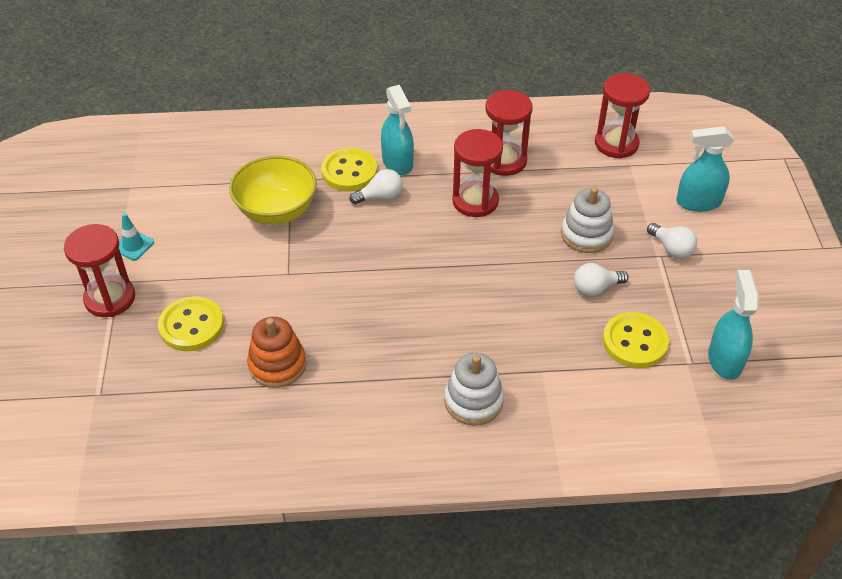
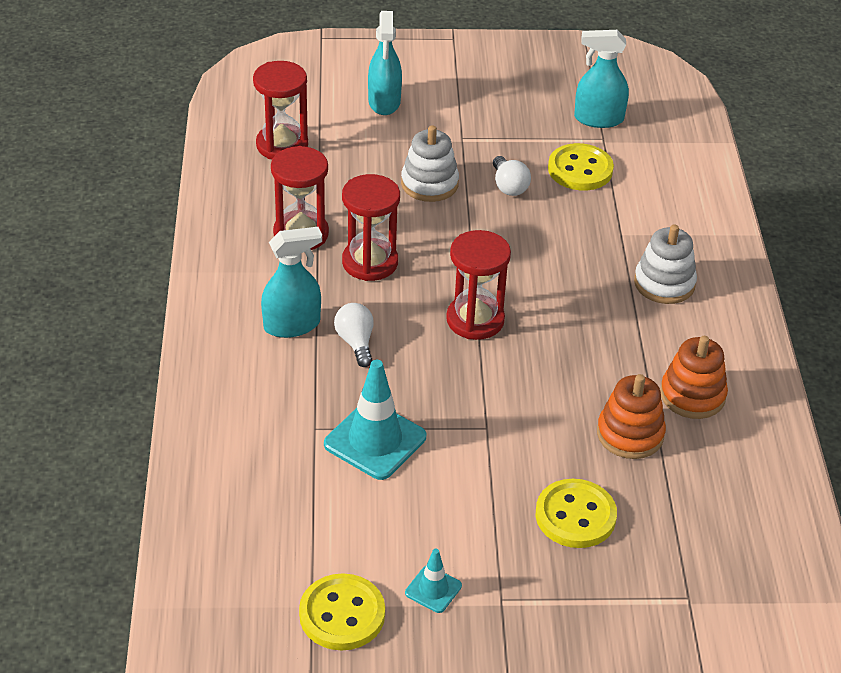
camera: 90 degrees left, 5 degrees down
(110, 298) = (532, 605): red hourglass -> red hourglass (475, 320)
(276, 211) = (375, 440): yellow bowl -> turquoise traffic cone
(323, 413) = (692, 395): none -> orange stacking toy
(349, 171) = (305, 370): yellow button -> yellow button (342, 614)
(671, 249) = (453, 129): white light bulb -> none

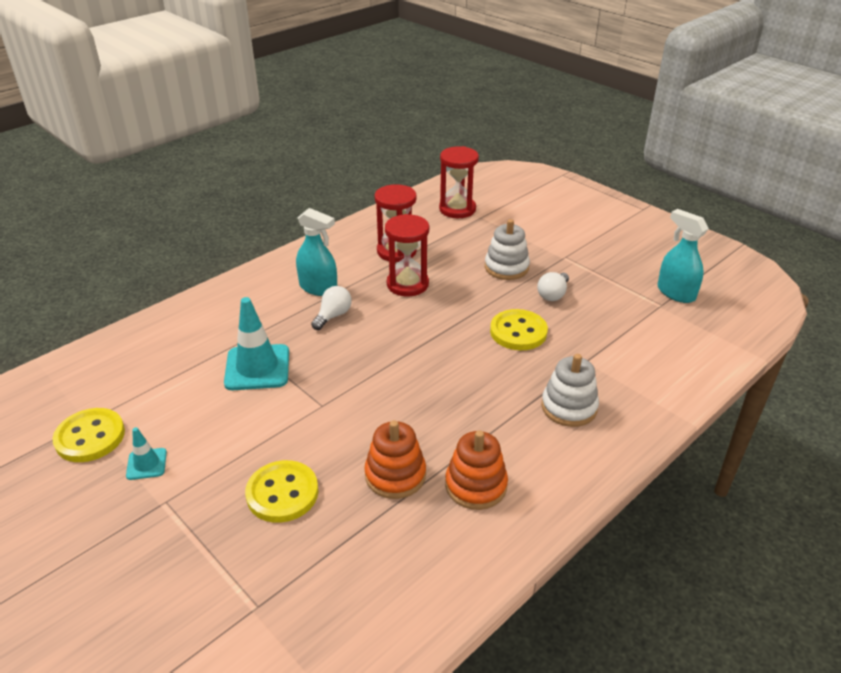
camera: 50 degrees right, 5 degrees down
(384, 102) = (547, 218): turquoise spray bottle -> none
(475, 320) = (414, 347): red hourglass -> none
(580, 170) = (616, 312): yellow button -> yellow button (518, 332)

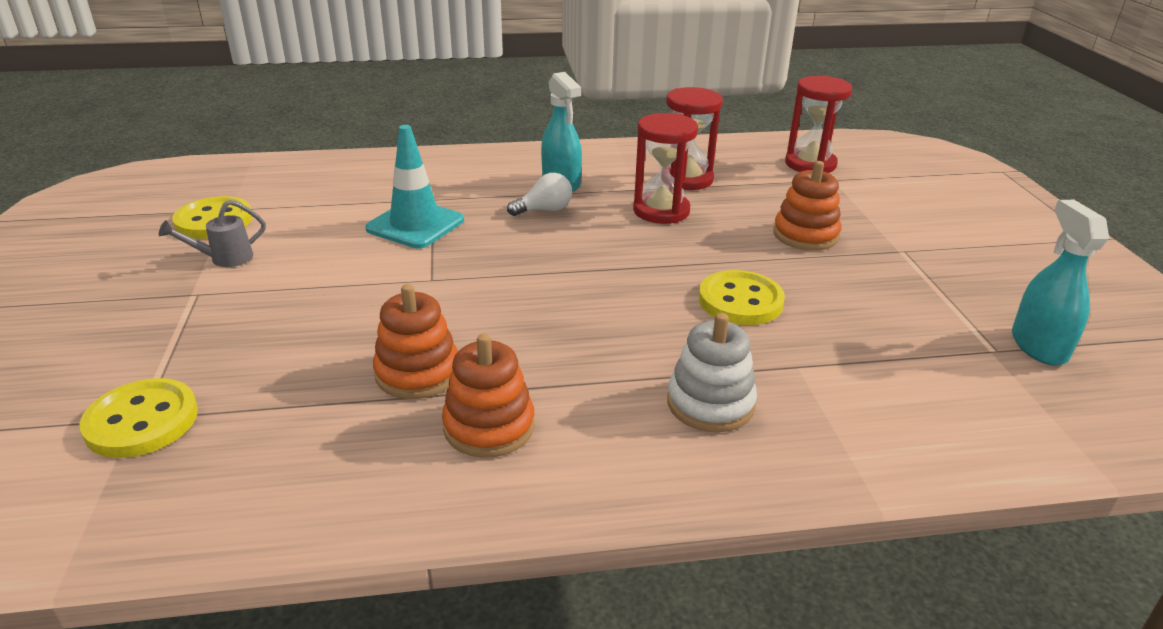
camera: 35 degrees right, 5 degrees down
(146, 464) = (224, 259): turquoise traffic cone -> grey watering can
(282, 493) = (294, 335): yellow button -> yellow button (142, 421)
(506, 267) = (805, 235): white stacking toy -> orange stacking toy
(553, 294) = (836, 282): white light bulb -> none

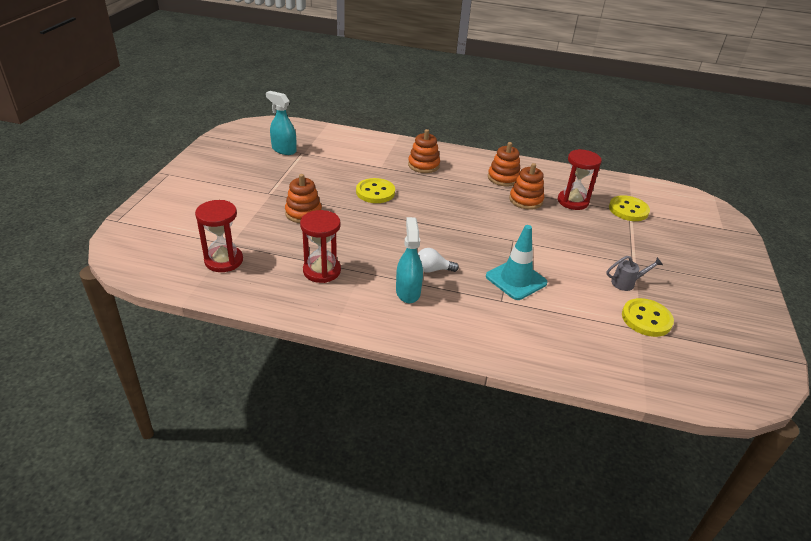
camera: 160 degrees left, 5 degrees up
(661, 211) = (363, 249): red hourglass -> red hourglass (572, 201)
(710, 403) = (423, 165): white stacking toy -> orange stacking toy
(1038, 346) = (284, 150): turquoise spray bottle -> turquoise spray bottle turned 105 degrees clockwise

